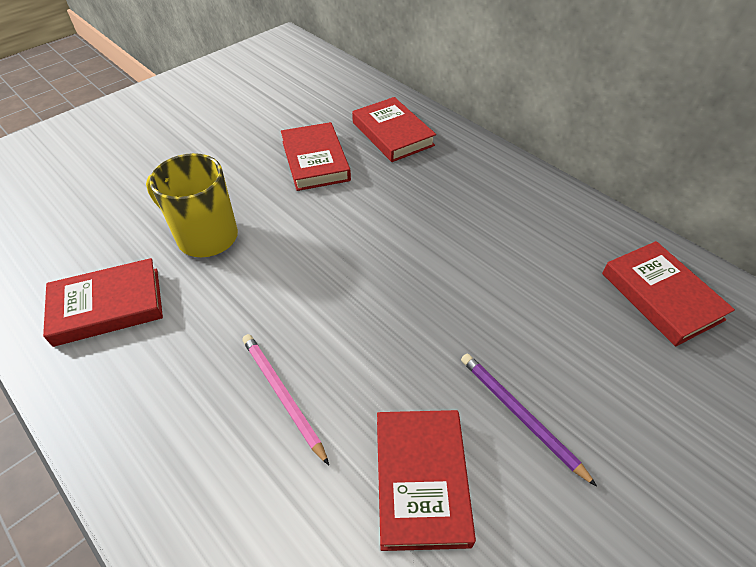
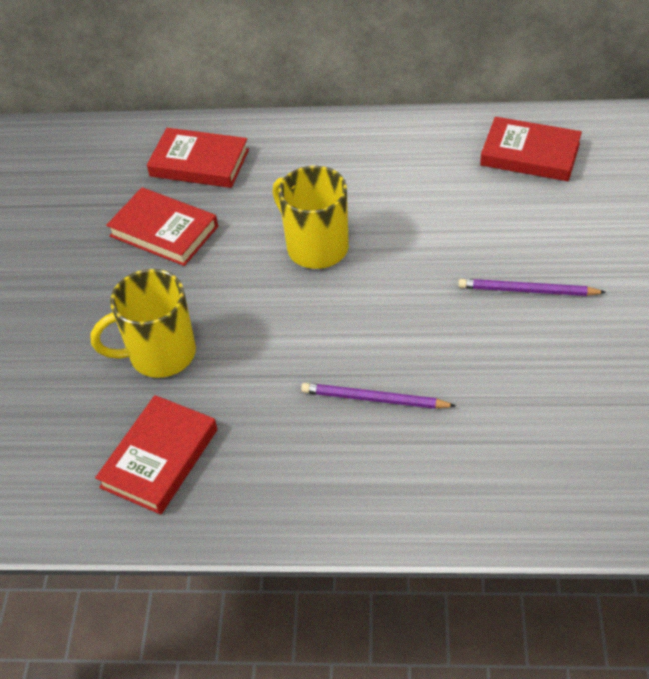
camera: 40 degrees left, 0 degrees up
(282, 395) = (374, 399): pink pencil -> purple pencil
(394, 242) = (315, 247): none -> yellow mug
(421, 480) = (514, 369): red book -> none

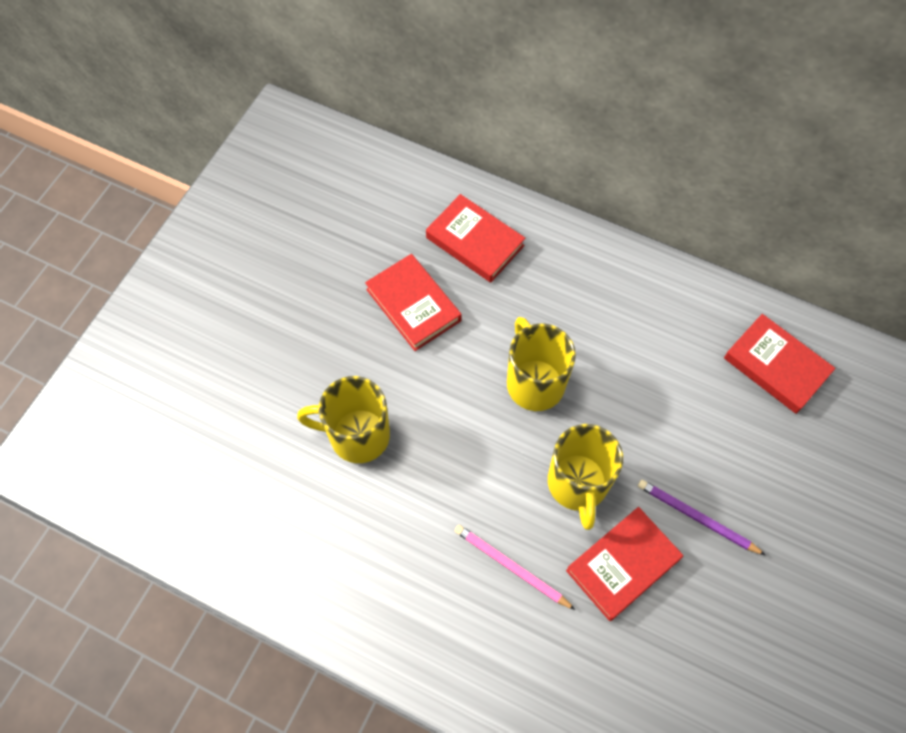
camera: 20 degrees right, 15 degrees up
(159, 458) = (314, 539): red book -> red book (622, 565)
(374, 399) = (511, 567): purple pencil -> pink pencil
(402, 309) = (578, 484): none -> yellow mug

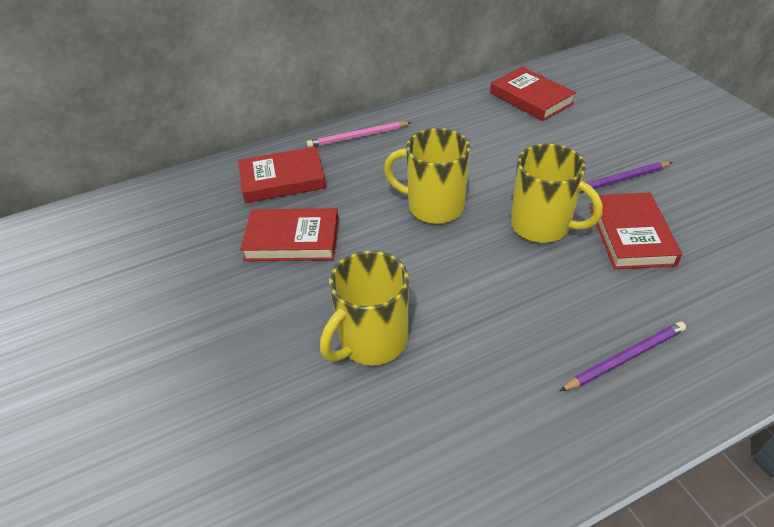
camera: 50 degrees left, 20 degrees down
(469, 623) = (625, 358): none -> purple pencil
(511, 567) = (587, 301): pink pencil -> pink pencil (357, 137)
(776, 366) = (531, 98): red book -> red book turned 60 degrees clockwise

